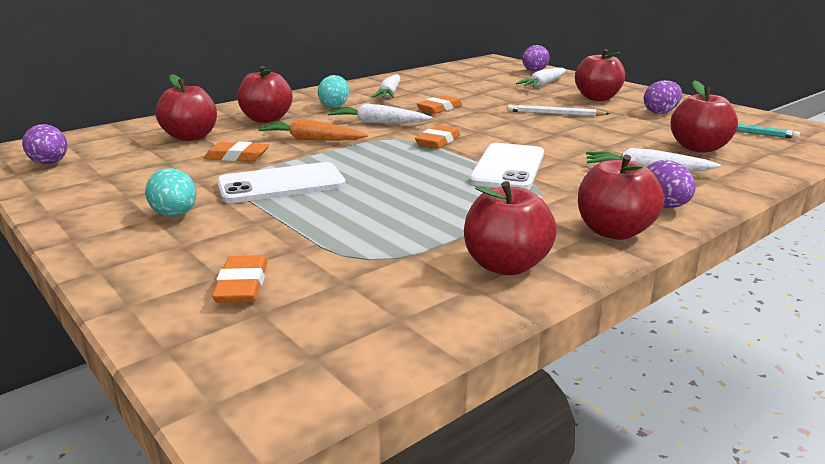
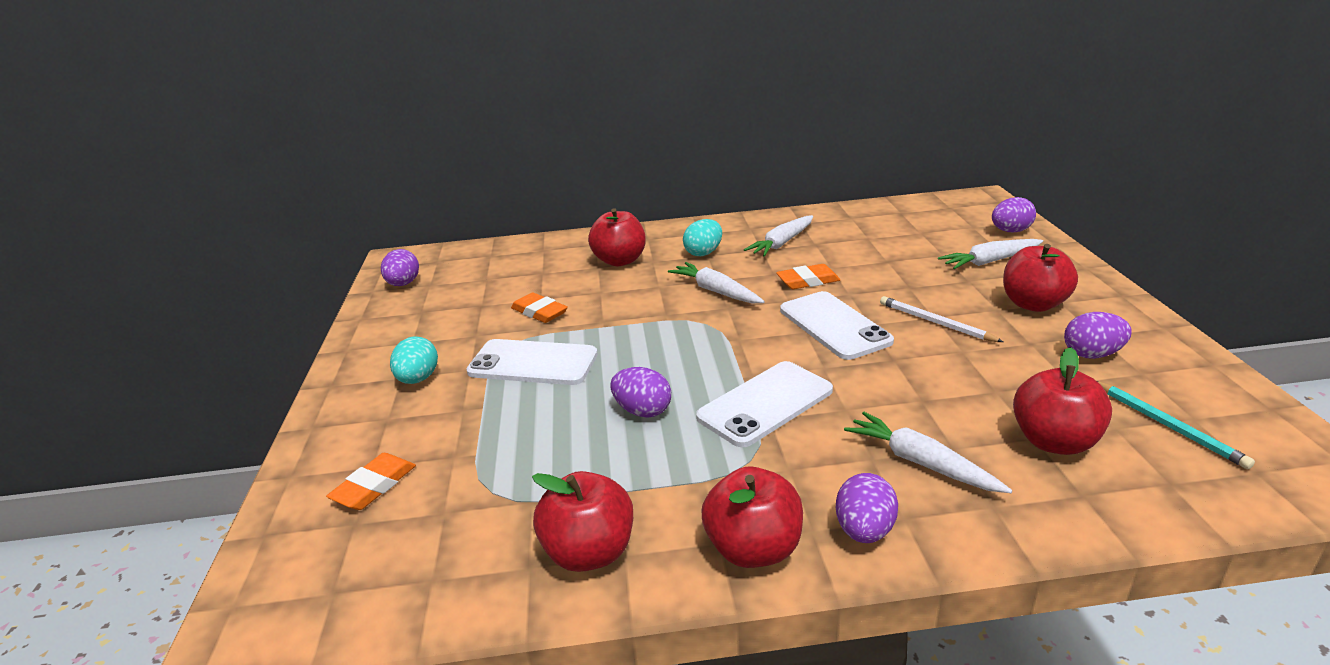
camera: 35 degrees right, 5 degrees up
(191, 137) = (532, 273): red apple -> none
(312, 140) = (626, 303): orange carrot -> none
(423, 189) = (642, 411): none -> purple egg
(438, 141) = (742, 338): orange eraser -> none
(493, 125) = (834, 325): none -> white phone

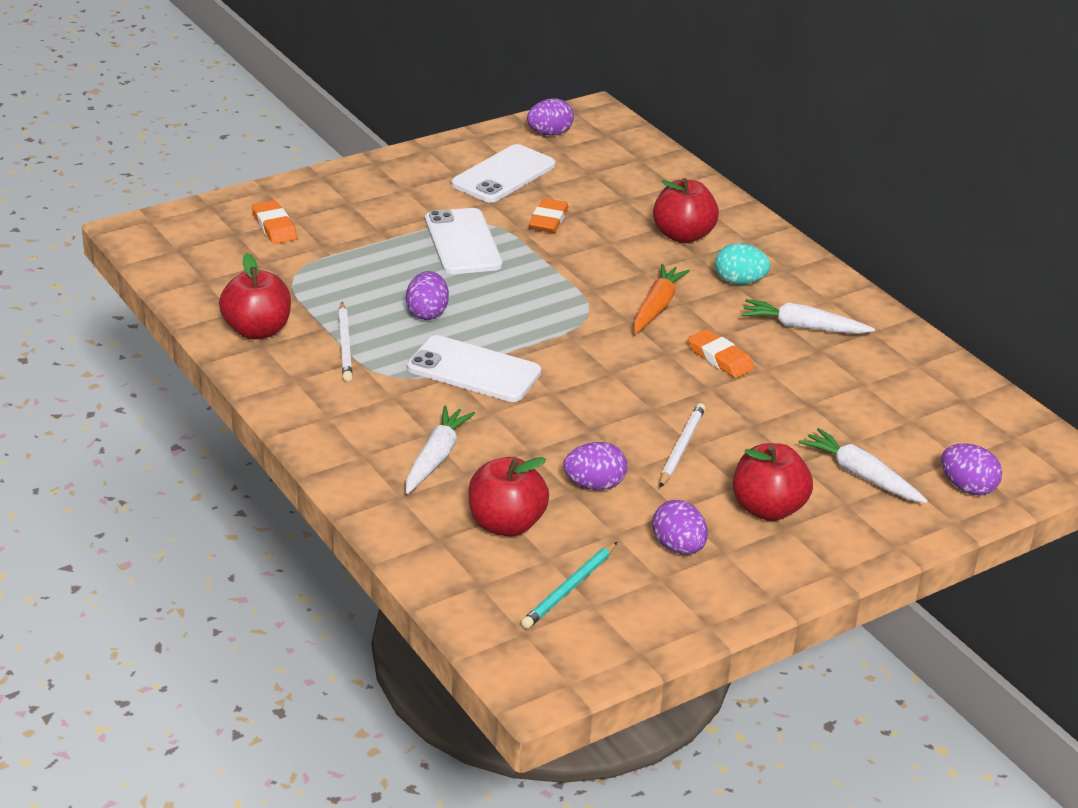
camera: 60 degrees right, 5 degrees up
(374, 486) = (274, 226): orange eraser -> orange eraser turned 60 degrees clockwise
(418, 379) = (406, 197): turquoise egg -> none
(667, 482) = (345, 344): none -> white pencil
(716, 291) = (657, 307): white carrot -> orange carrot
(753, 549) = (295, 395): red apple -> none
(834, 325) = (634, 387): white phone -> white phone (504, 175)
(864, 531) = (339, 439): purple egg -> purple egg (594, 485)

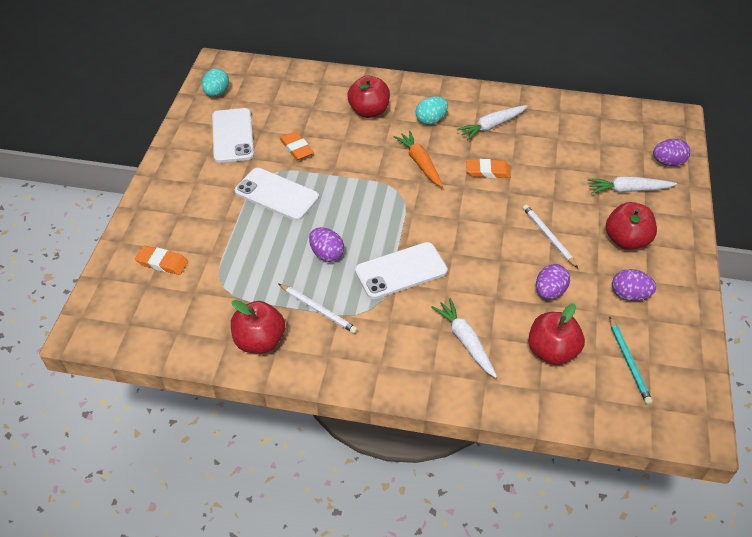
camera: 45 degrees left, 15 degrees up
(549, 133) = (216, 93): purple egg -> turquoise egg

